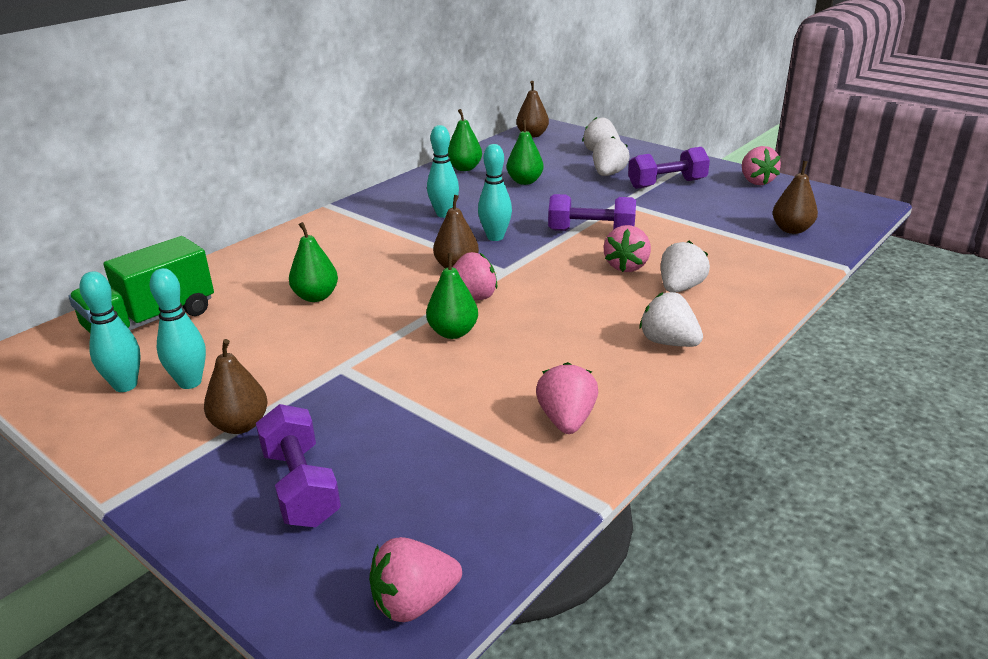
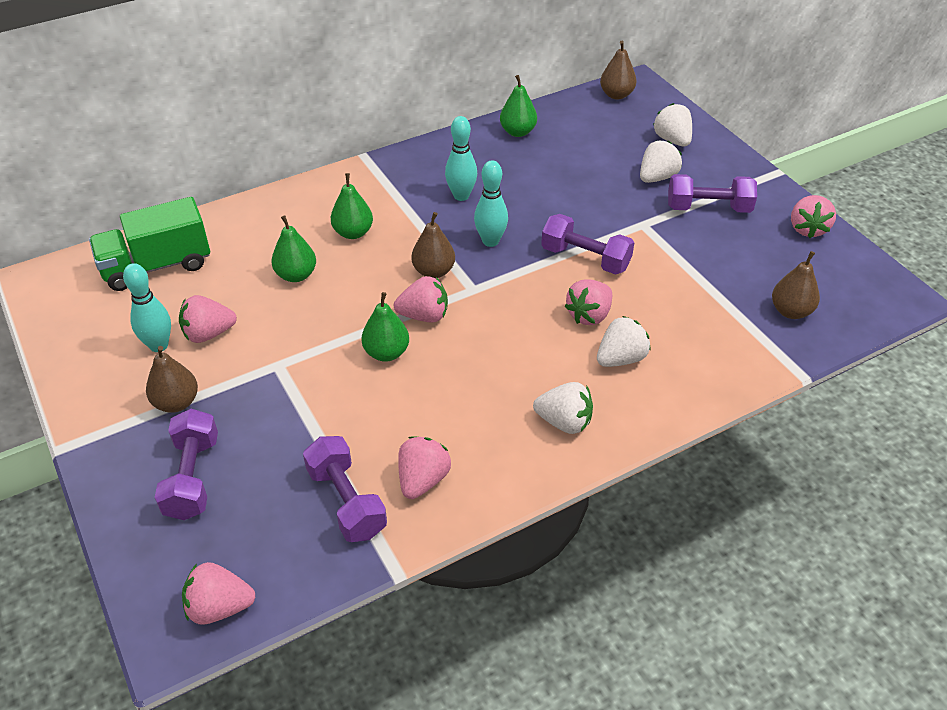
camera: 20 degrees right, 15 degrees up
(125, 385) = (112, 334): turquoise bowling pin -> none
(245, 360) = (208, 334): none -> pink strawberry
(498, 459) = (346, 502): none -> purple dumbbell
(525, 181) = (565, 167): green pear -> green pear (353, 233)
(668, 342) = (564, 422): white strawberry -> white strawberry turned 135 degrees clockwise

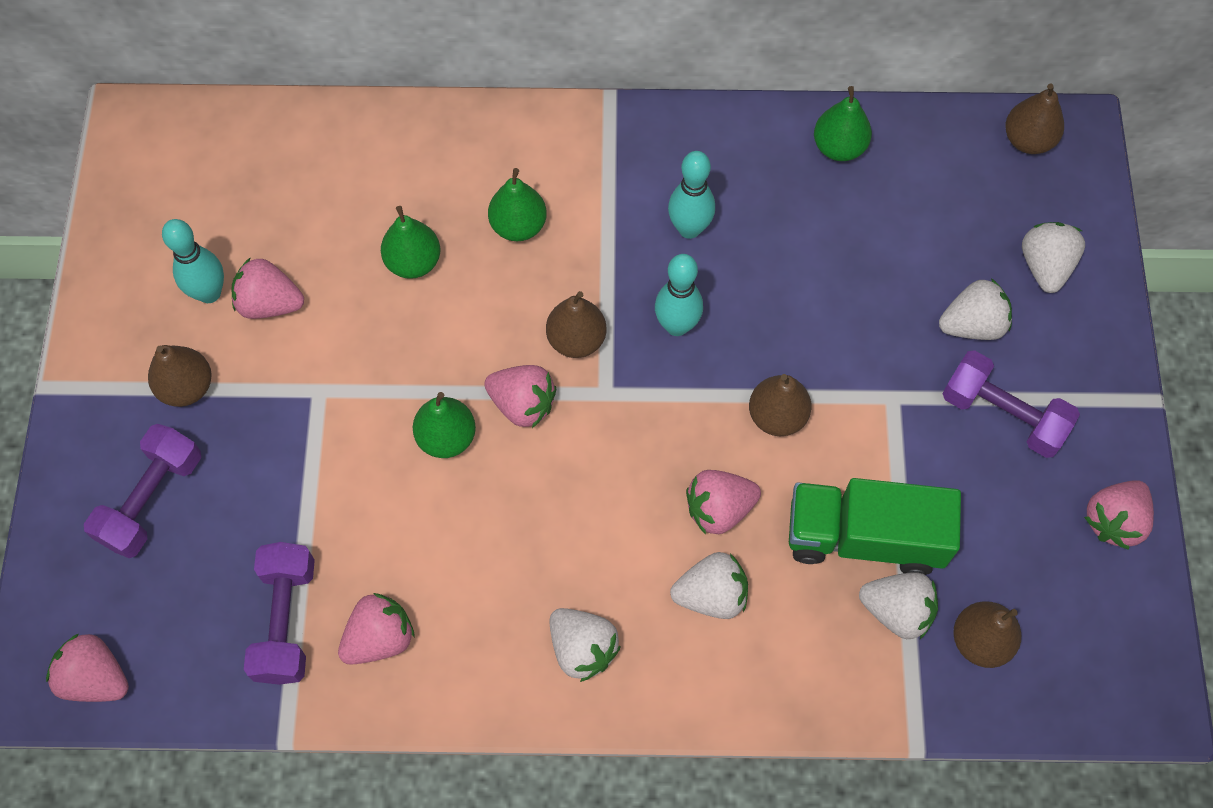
camera: 30 degrees right, 20 degrees up
(157, 266) = (267, 166): green truck -> green truck (864, 537)
(585, 258) = (777, 416): purple dumbbell -> brown pear
(733, 318) = (896, 611): none -> white strawberry

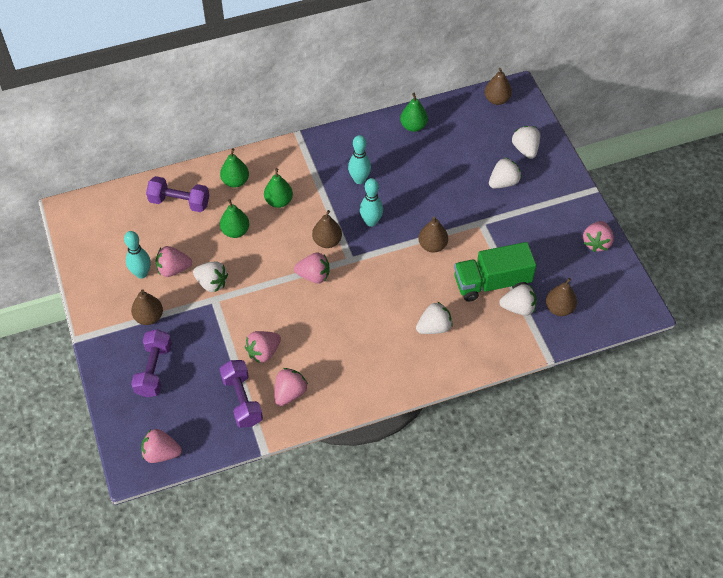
camera: 20 degrees left, 10 degrees down
(446, 437) = (284, 300): green pear -> green pear (235, 181)
(582, 648) = (385, 367): white strawberry -> white strawberry (212, 283)
(719, 509) = (422, 291): pink strawberry -> pink strawberry (263, 352)
(1002, 414) = (531, 215): purple dumbbell -> purple dumbbell (179, 202)

